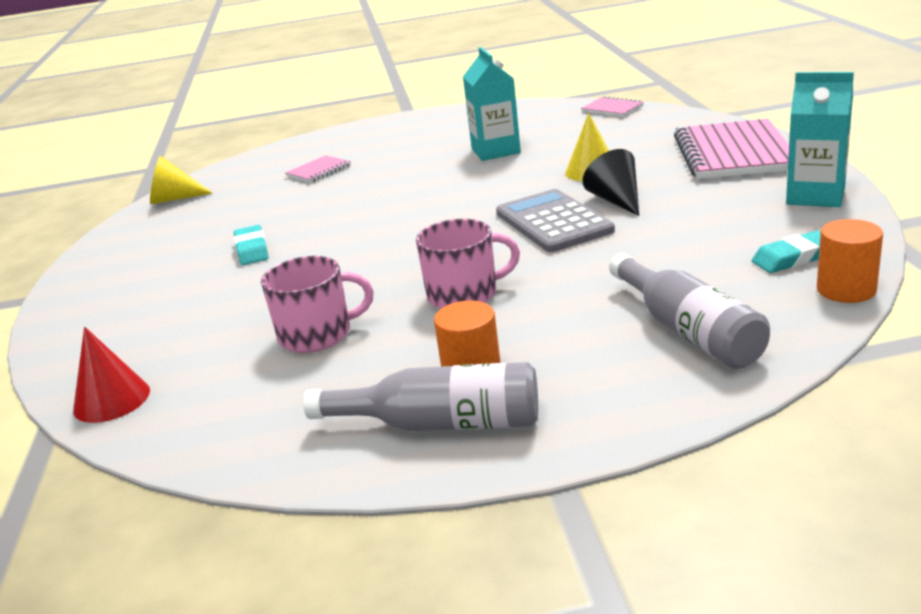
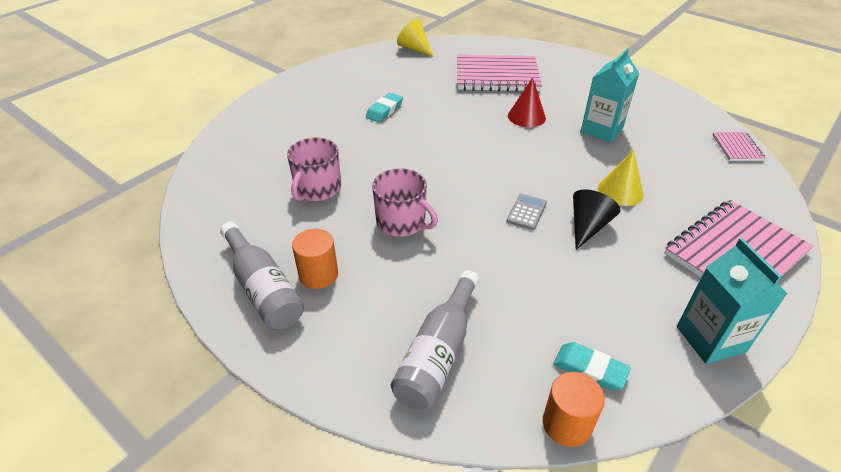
camera: 45 degrees right, 15 degrees up
(111, 400) = (216, 157): red cone -> red cone (526, 116)
(317, 334) = (317, 189): pink mug -> pink mug turned 75 degrees clockwise
(319, 171) = (497, 76): pink notebook -> pink notebook, size x2.14
(553, 222) = (526, 212): grey calculator -> grey calculator, size x0.50

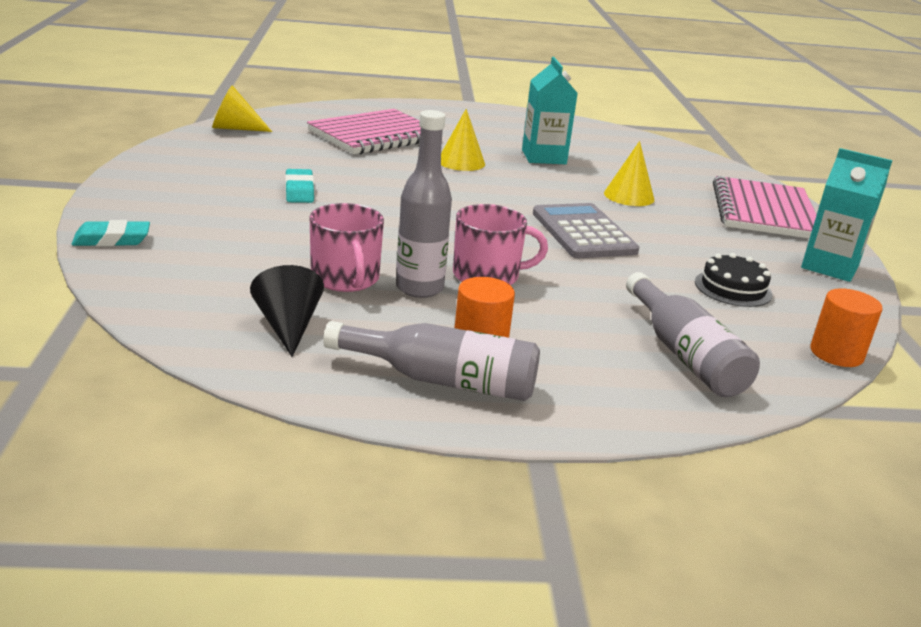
camera: 45 degrees left, 15 degrees down
(347, 214) = (419, 288): none -> grey bottle
(526, 116) = (461, 162): red cone -> yellow cone
(526, 212) = (583, 232): grey calculator -> grey calculator, size x2.01
(573, 316) = (733, 288): none -> black cake
(588, 227) = (646, 227): black cone -> black cone (288, 326)
(590, 369) = (796, 315): turquoise eraser -> turquoise eraser (112, 239)
(737, 148) = (661, 145): pink notebook -> none

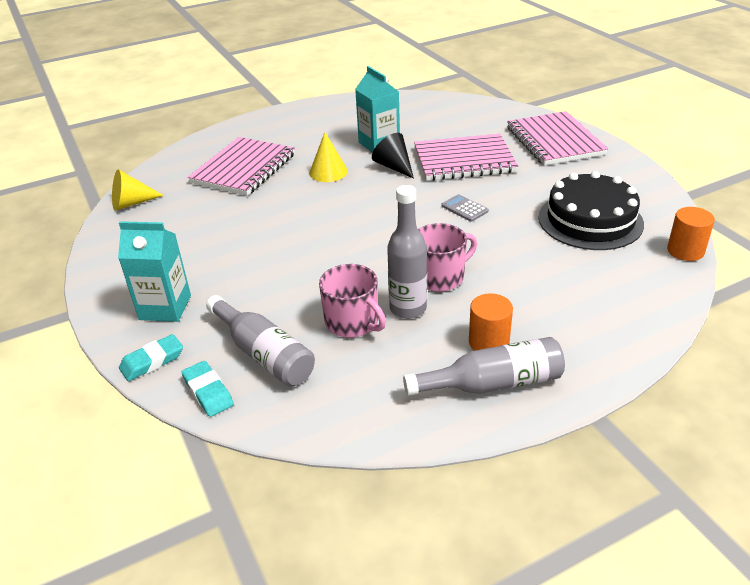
camera: 20 degrees left, 10 degrees up
(288, 326) = (356, 385): black cone -> black cone (394, 167)
(299, 191) = (242, 250): turquoise eraser -> turquoise eraser (208, 392)
(583, 232) = (464, 208): grey calculator -> grey calculator, size x0.50
(629, 196) = (464, 160): yellow cone -> pink notebook
(684, 355) = (608, 292): grey bottle -> grey bottle (264, 354)
(733, 288) = (590, 220): black cake -> black cake, size x1.87
(830, 267) = (627, 176): turquoise carton -> turquoise carton (165, 307)

